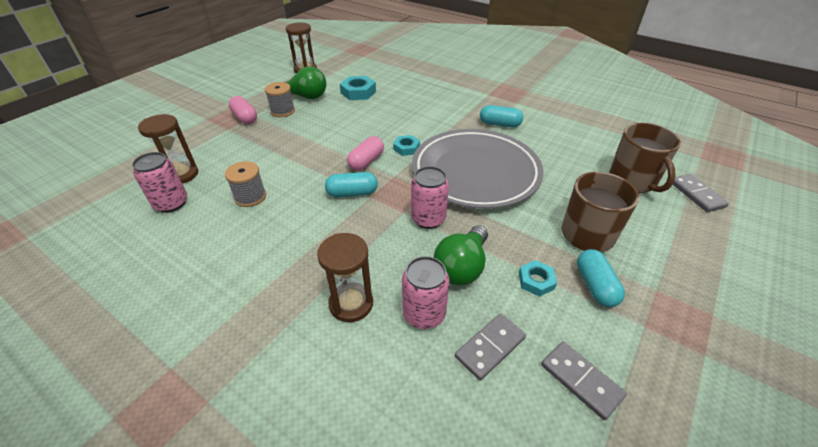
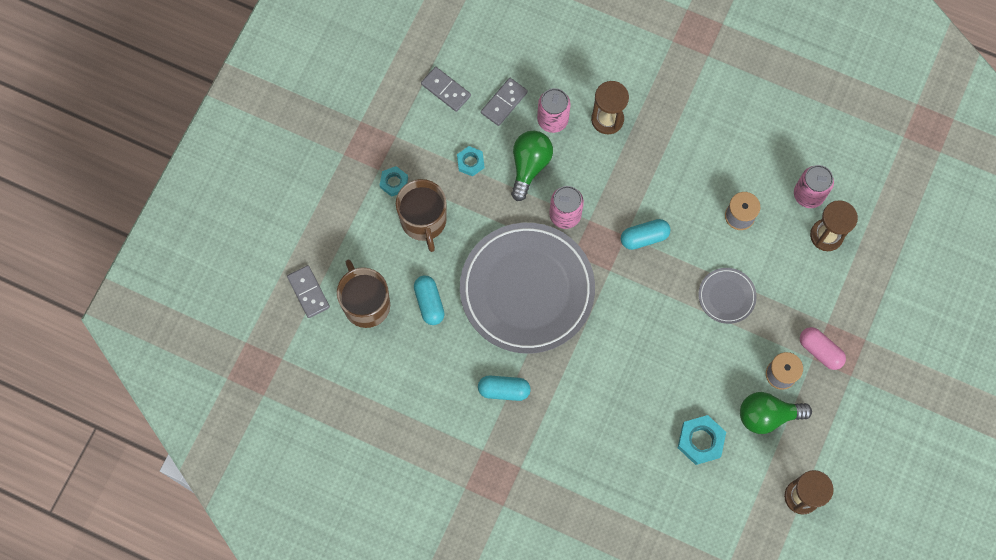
camera: 170 degrees right, 30 degrees up
(297, 150) = (726, 296): none -> grey plate
(366, 161) = (645, 289): pink capsule -> none
(406, 148) = (607, 321): turquoise nut -> turquoise nut (394, 182)
(595, 286) = (425, 165): turquoise capsule -> turquoise capsule (429, 303)

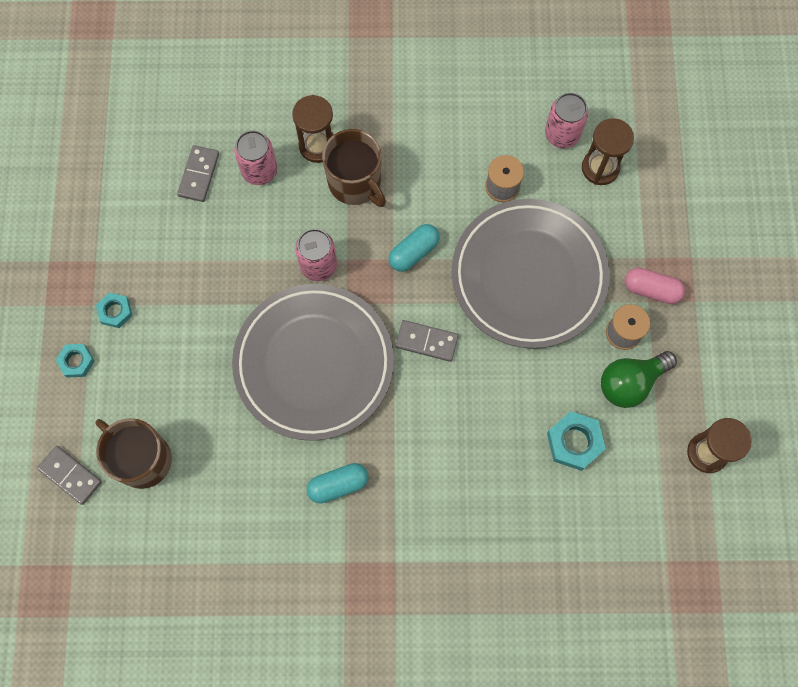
camera: 25 degrees left, 0 degrees up
(424, 221) = (167, 339): brown mug -> brown mug (355, 183)
(429, 303) = (212, 426): turquoise capsule -> none
(446, 90) = (129, 188): grey domino -> grey domino (426, 341)
(470, 162) = (190, 253): turquoise nut -> turquoise nut (76, 361)
(529, 166) = (256, 230): green light bulb -> none
(726, 296) = (528, 276): grey plate -> grey plate, size x2.33

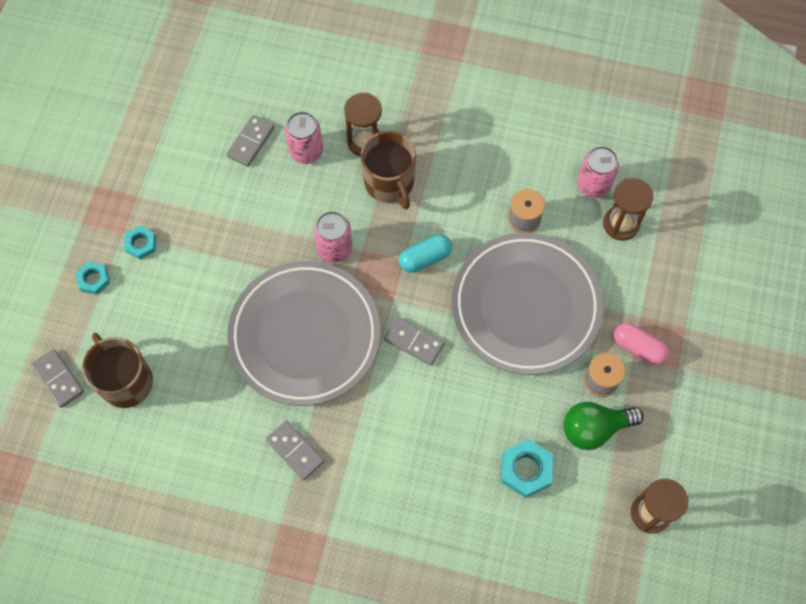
camera: 15 degrees right, 5 degrees down
(338, 485) = (295, 451): turquoise capsule -> grey domino

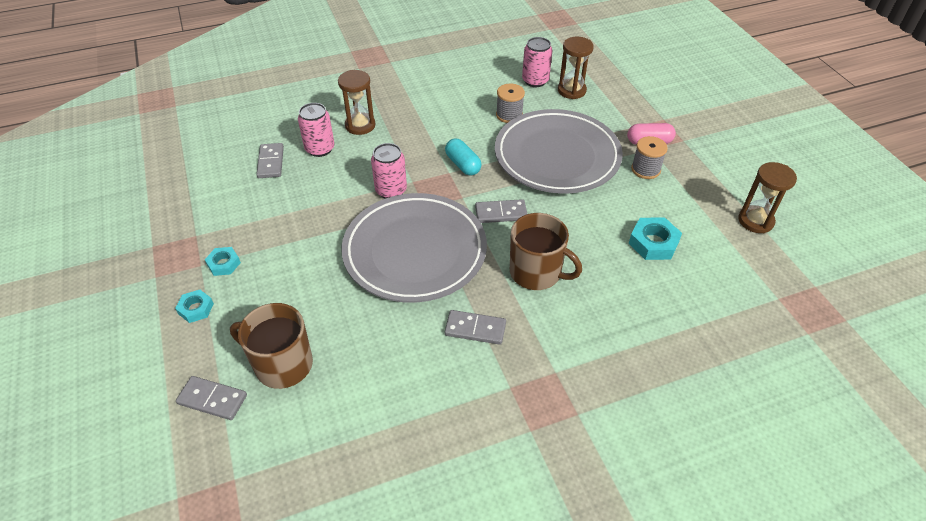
camera: 35 degrees left, 20 degrees down
(389, 183) = (398, 138): brown mug -> brown mug (536, 272)
(425, 258) = (463, 164): turquoise capsule -> turquoise capsule turned 60 degrees counterclockwise
(594, 428) = (670, 196): green light bulb -> none

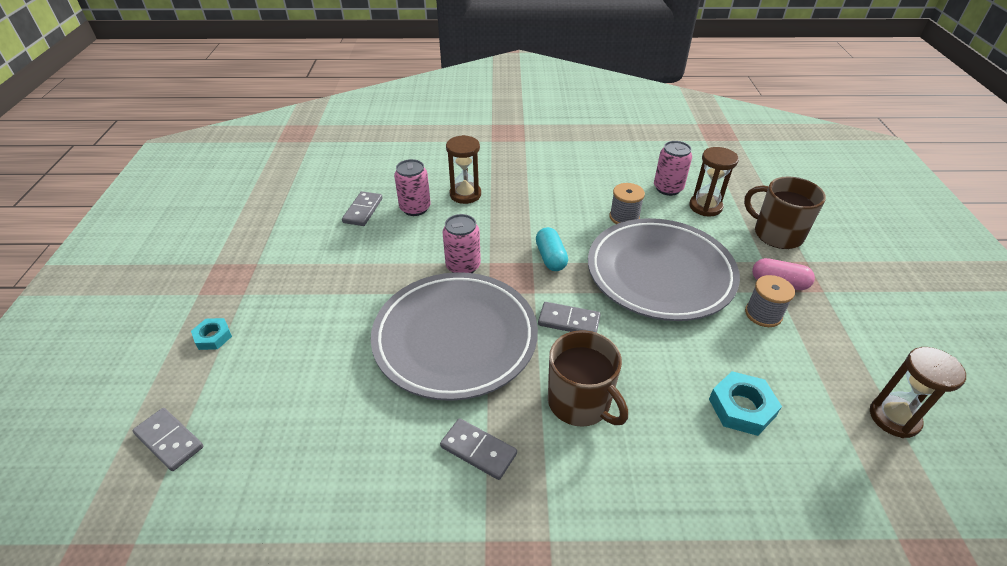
camera: 20 degrees right, 5 degrees down
(224, 264) = (264, 298): turquoise nut -> none
(282, 364) = (256, 424): brown mug -> brown mug (776, 234)

